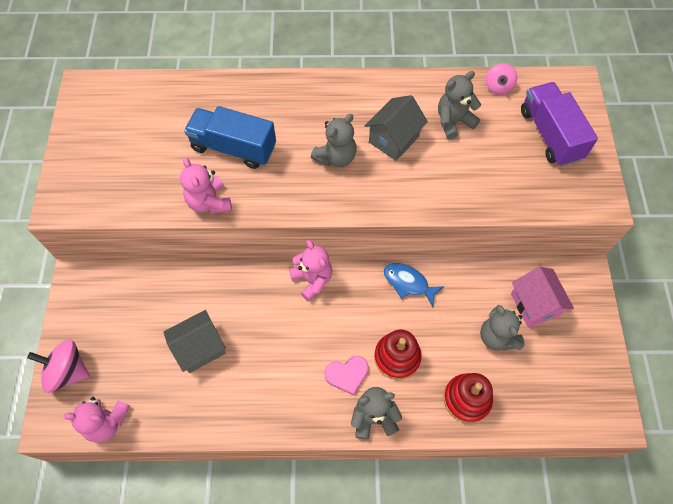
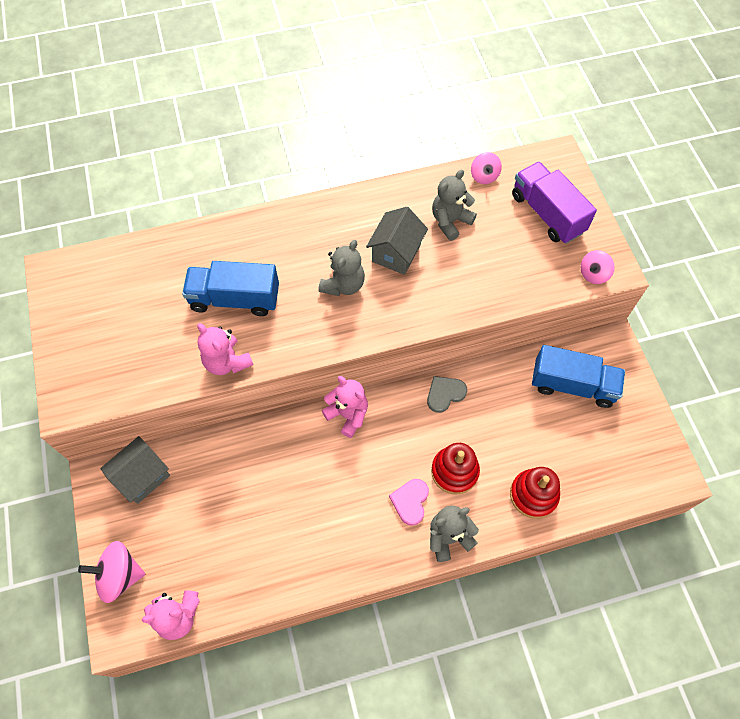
camera: 15 degrees left, 0 degrees up
(200, 348) = (253, 514): grey house -> grey house (142, 476)
(347, 374) = (410, 501): pink heart -> pink heart turned 135 degrees clockwise
(408, 283) = (445, 394): blue fish -> grey heart
(497, 337) = (546, 426): grey teddy bear -> none
(534, 304) = (572, 385): pink house -> blue truck
(580, 201) = (593, 274): none -> pink spinning top

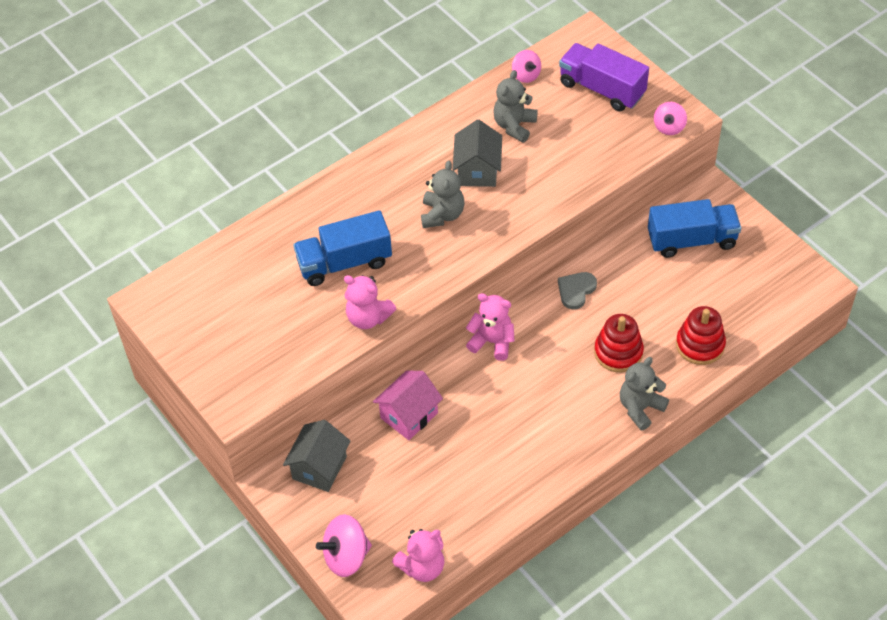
camera: 20 degrees left, 10 degrees down
(242, 457) = (409, 415): none -> pink house
(410, 501) = (590, 392): pink heart -> none

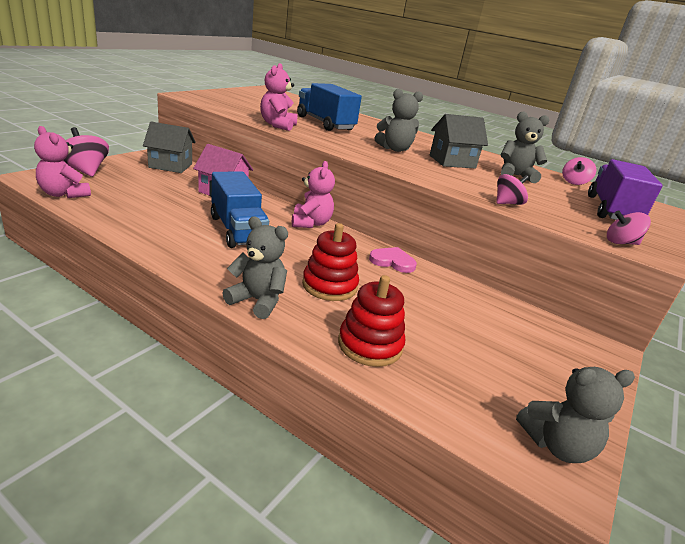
camera: 65 degrees right, 25 degrees down
(576, 290) = (392, 261): grey heart -> pink heart
(594, 173) = (507, 203): none -> pink spinning top
(691, 240) = (519, 334): blue truck -> blue truck (238, 230)
(798, 275) = (557, 445): none -> grey teddy bear

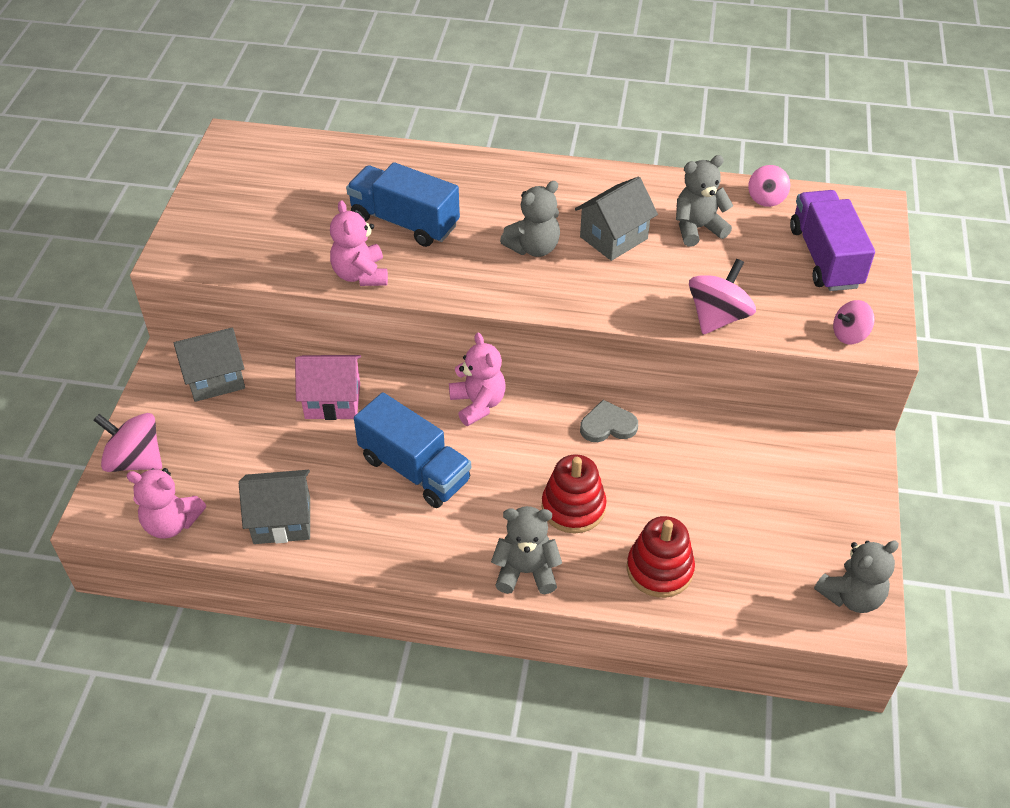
camera: 20 degrees left, 20 degrees up
(126, 217) = (282, 521): none -> grey house
(392, 261) = (608, 425): pink heart -> grey heart
(507, 203) = (718, 317): pink spinning top -> pink spinning top, size x1.62

